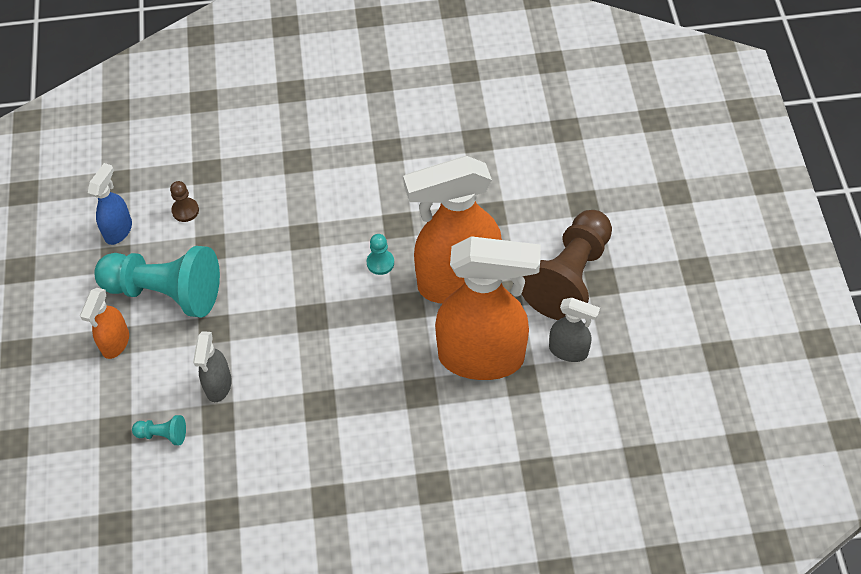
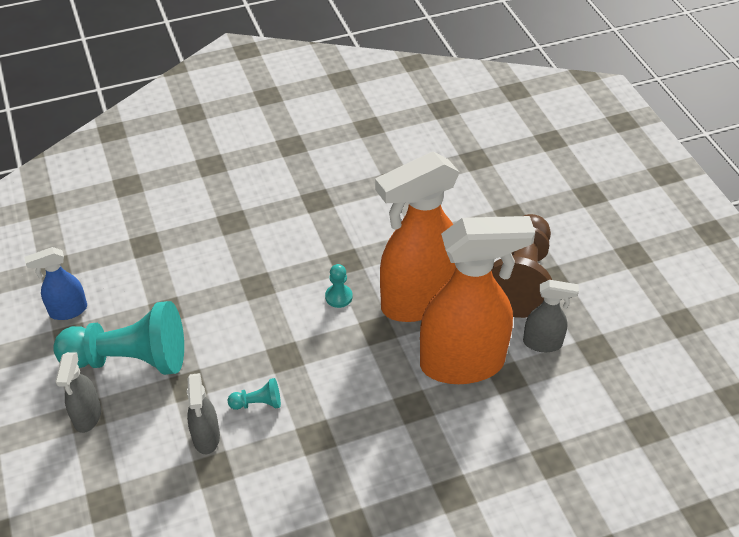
camera: 15 degrees left, 10 degrees down
(115, 343) = (87, 416): orange spray bottle -> grey spray bottle
(118, 230) = (68, 311): blue spray bottle -> blue spray bottle turned 120 degrees counterclockwise
(163, 435) = (159, 497): turquoise pawn -> turquoise pawn (258, 403)
(185, 210) = (132, 282): brown pawn -> none

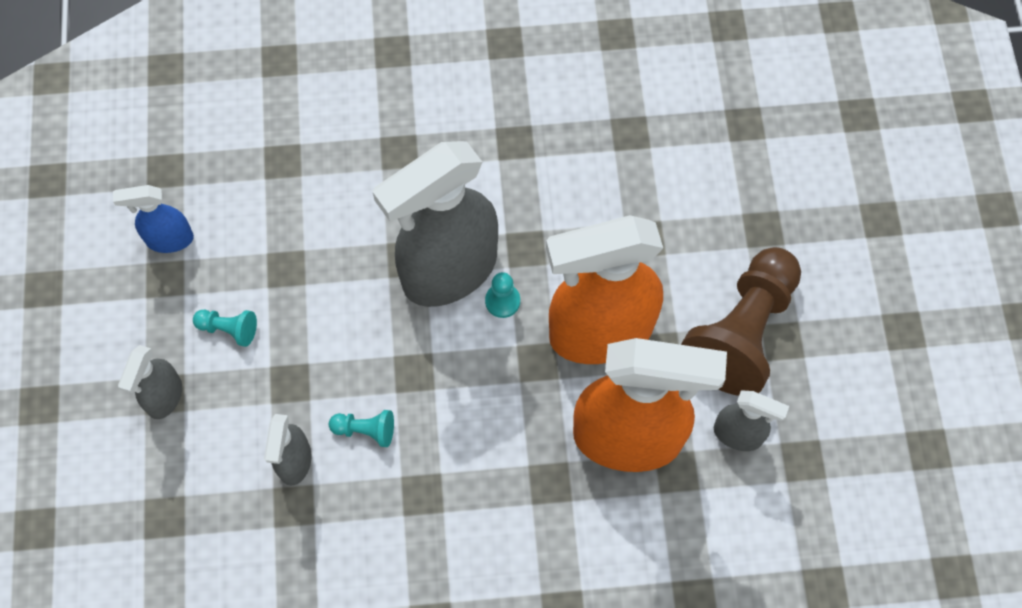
camera: 15 degrees right, 20 degrees up
(129, 359) = (229, 329): turquoise pawn -> turquoise pawn, size x0.40
(292, 287) = (448, 272): none -> grey spray bottle

